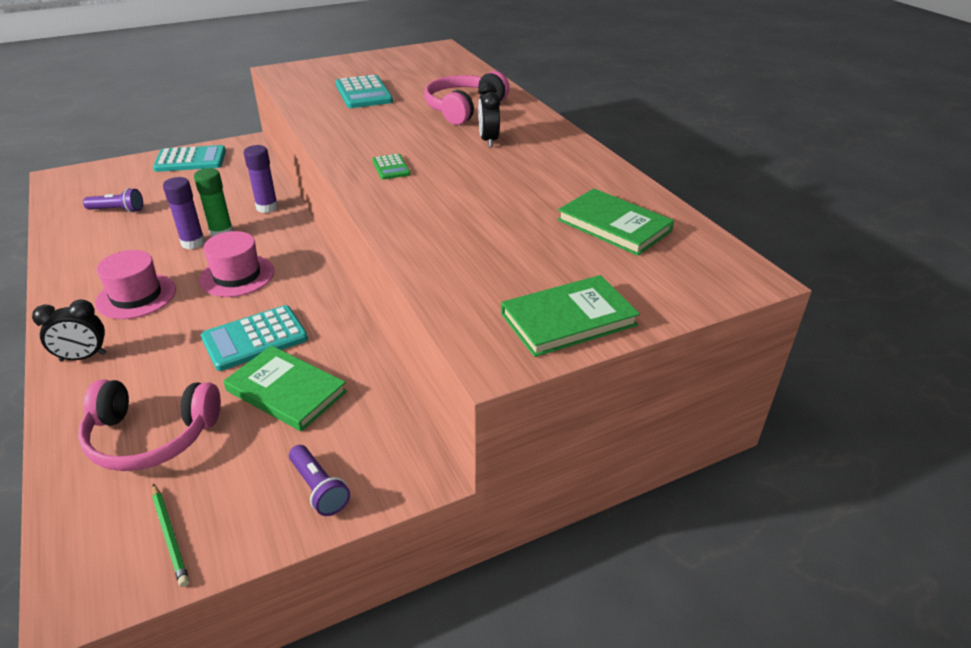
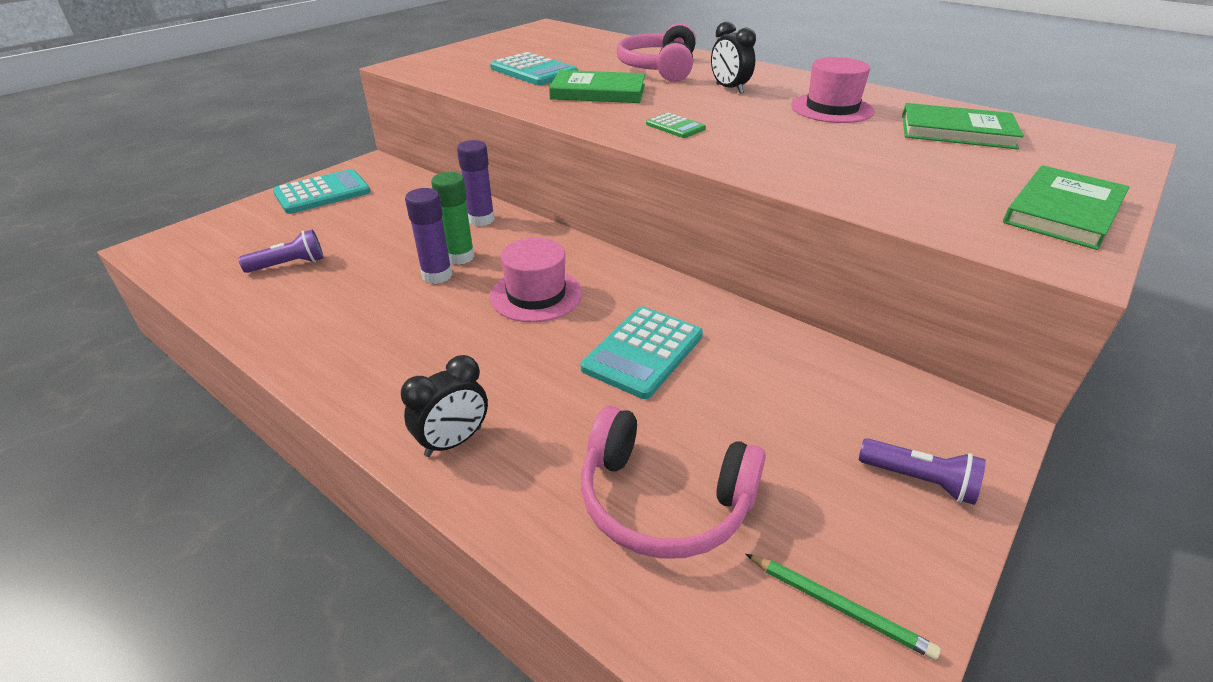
camera: 25 degrees left, 0 degrees up
(136, 296) = (437, 351): pink hat -> pink hat (831, 109)
(151, 437) = (663, 501): pink headphones -> pink headphones turned 45 degrees clockwise
(286, 391) = (750, 394): green book -> green book (598, 92)

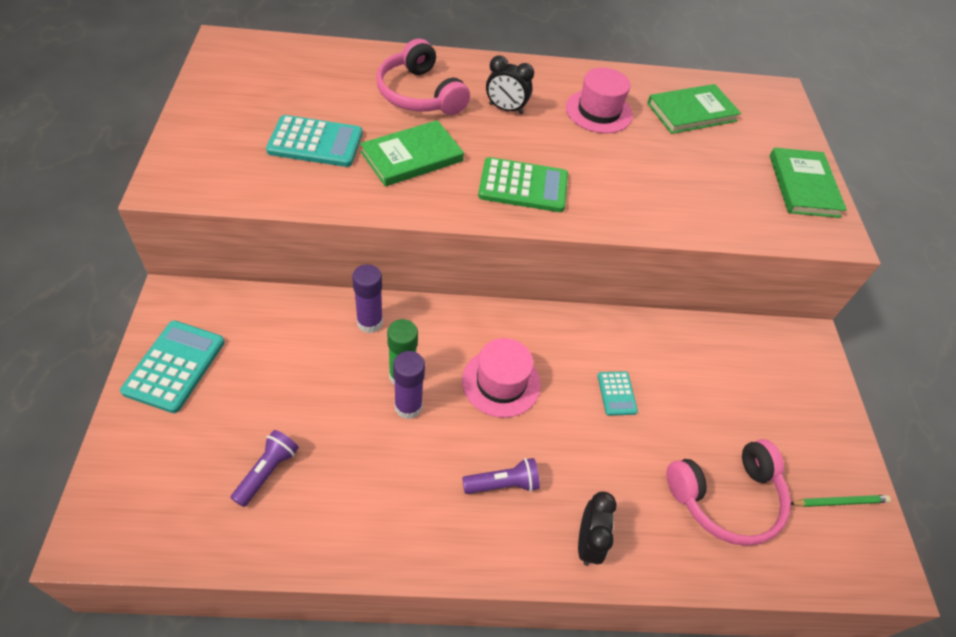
camera: 45 degrees left, 15 degrees up
(643, 352) = (616, 393): turquoise calculator -> turquoise calculator, size x0.54
(675, 126) = (523, 186): green calculator -> green calculator, size x1.85
(919, 480) = (812, 400): purple flashlight -> purple flashlight (503, 484)

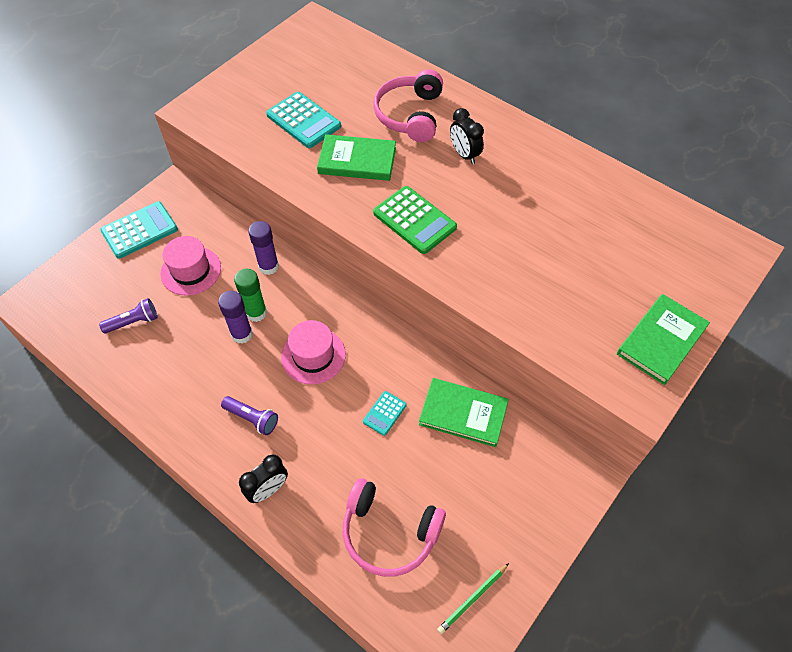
camera: 45 degrees right, 5 degrees up
(598, 111) = (540, 190): pink hat -> pink hat (191, 271)
(691, 112) = (627, 228): green book -> green book (463, 414)
(839, 502) = (473, 598): green pencil -> green pencil turned 105 degrees clockwise

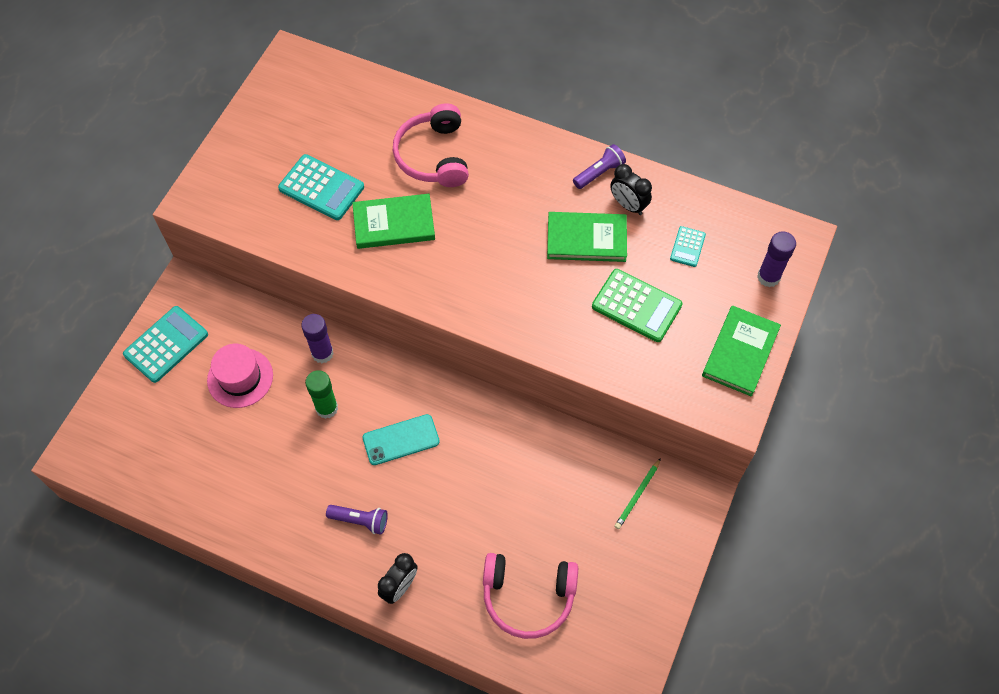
camera: 15 degrees left, 5 degrees up
(133, 322) = (199, 450): purple flashlight -> purple flashlight (599, 173)
(242, 334) = (319, 435): purple glue stick -> purple glue stick (768, 277)
(313, 356) = (401, 440): pink hat -> turquoise phone
(384, 413) = (490, 482): turquoise calculator -> turquoise calculator (687, 247)
(414, 220) = (473, 279): green calculator -> green calculator (636, 306)
(463, 414) = (567, 463): green book -> green book (586, 239)
(464, 155) = (503, 192): black clock -> black clock (628, 205)
(473, 598) = (621, 636): green pencil -> green pencil (637, 495)

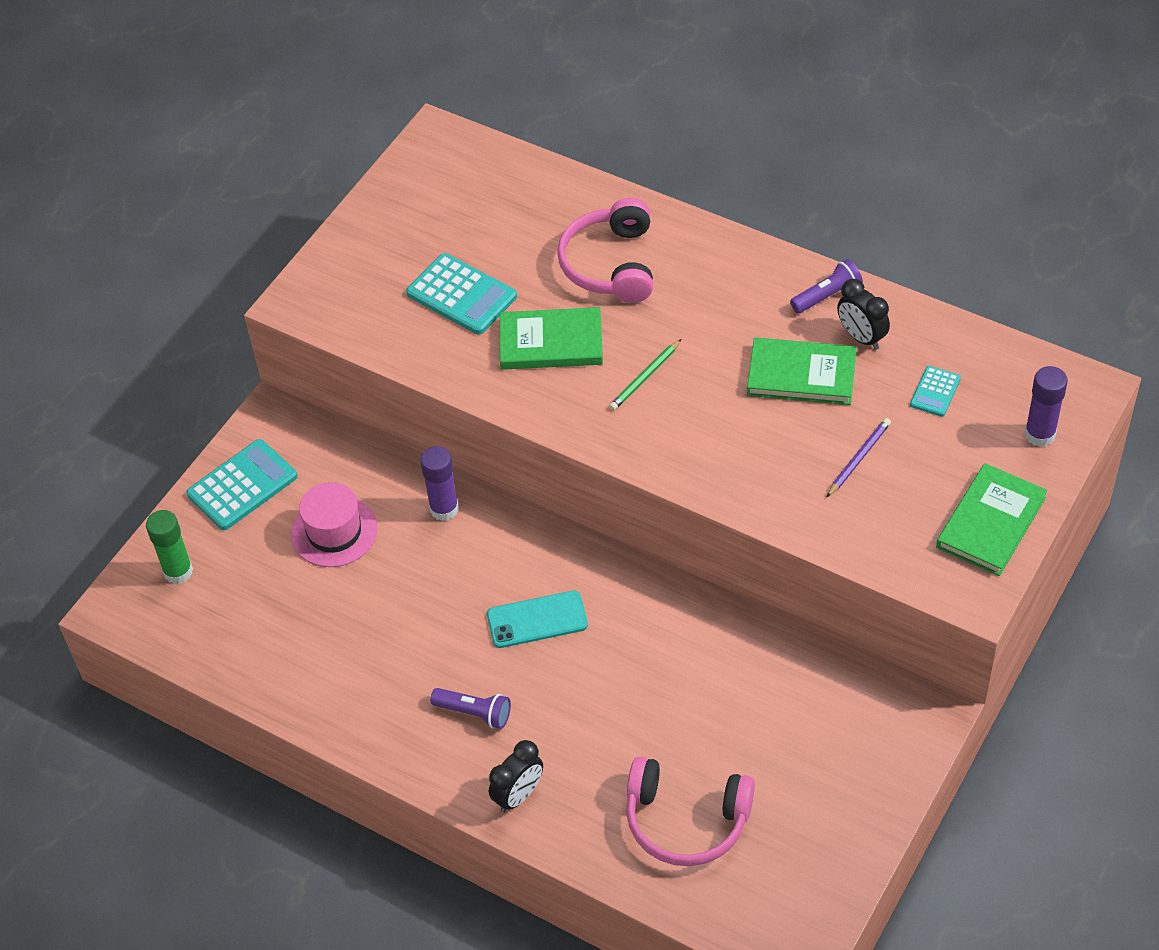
camera: 10 degrees right, 10 degrees down
(327, 408) = (443, 575): green glue stick -> green glue stick (178, 571)
(636, 306) = (859, 459): green calculator -> purple pencil
(637, 495) = (846, 708): green pencil -> green pencil (645, 377)

